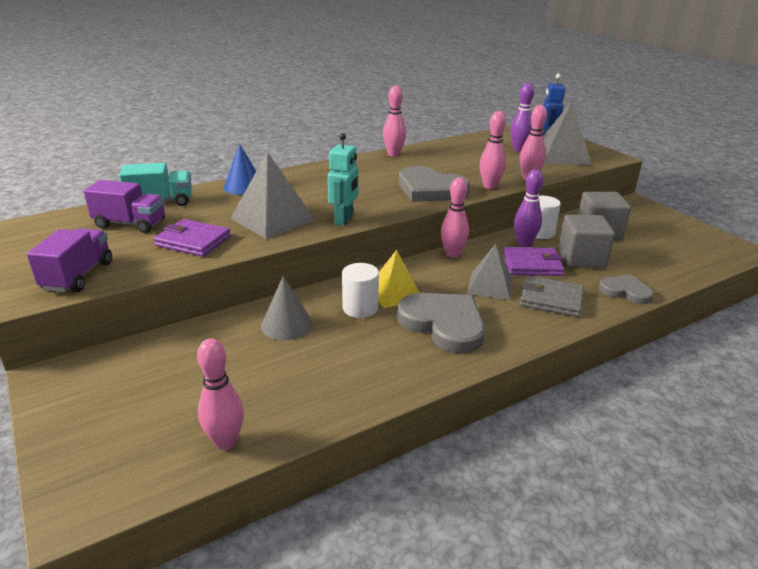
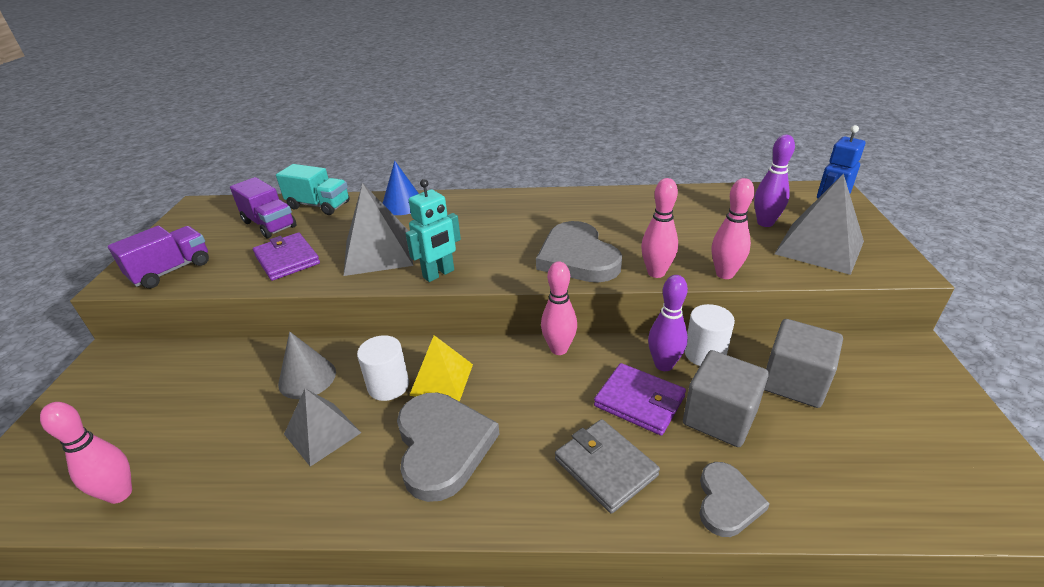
camera: 35 degrees right, 5 degrees up
(393, 154) = (596, 196): pink bowling pin -> none
(490, 286) = (552, 413): grey pyramid -> grey pyramid (322, 433)
(625, 291) = (727, 502): grey heart -> grey heart turned 45 degrees clockwise

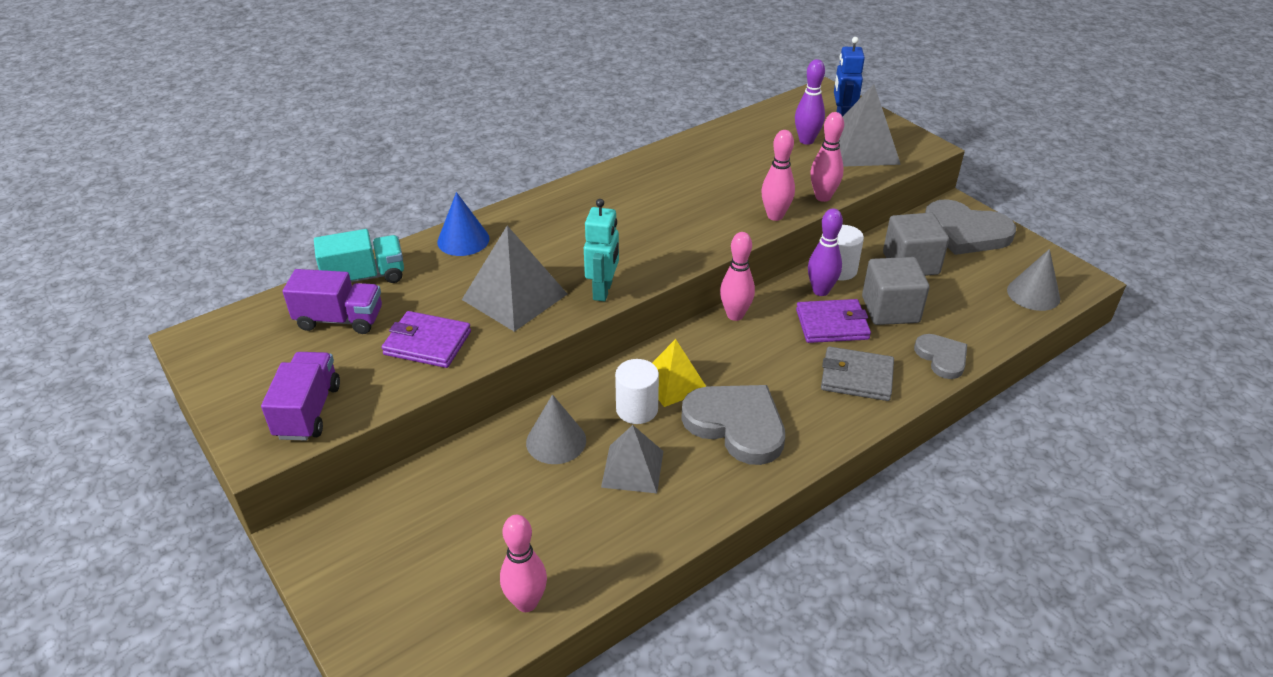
camera: 40 degrees left, 5 degrees up
(577, 257) = (701, 227): grey heart -> grey heart (966, 232)
(936, 492) = (1033, 294): none -> grey cone

